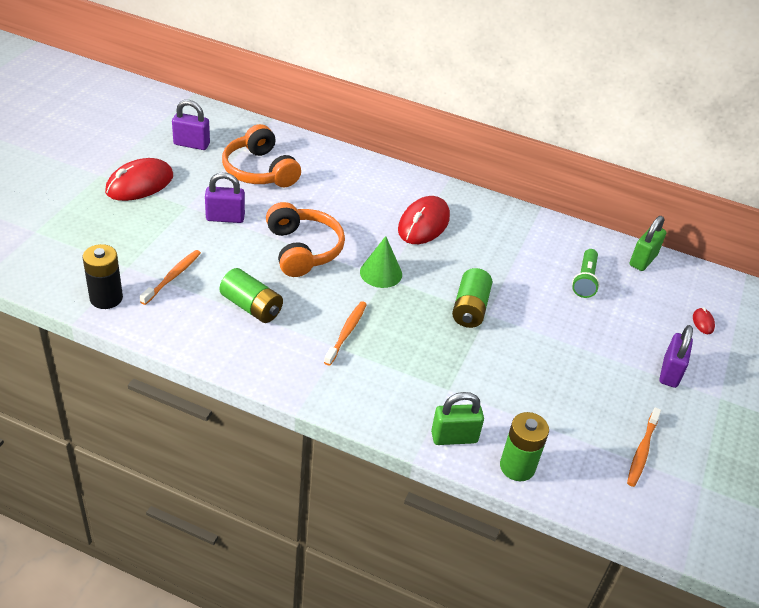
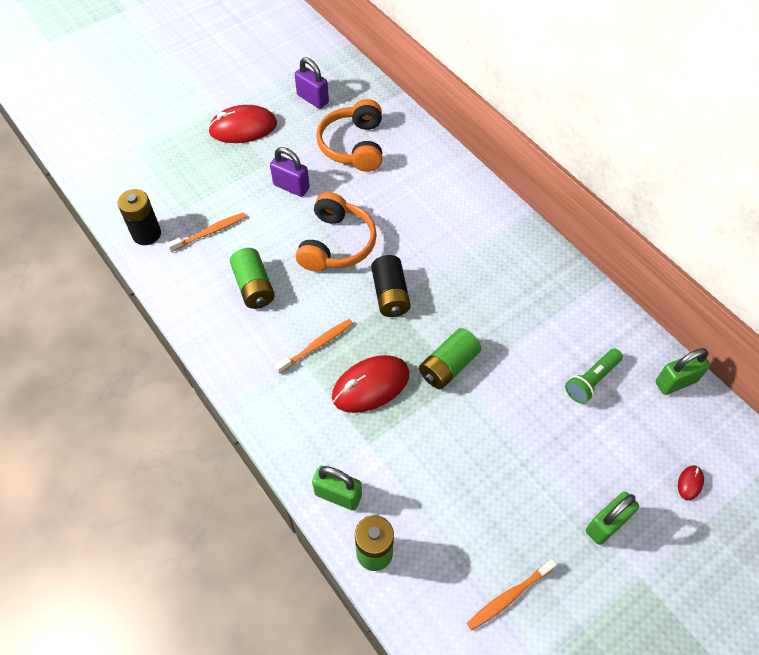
camera: 35 degrees right, 15 degrees up
(381, 273) = (390, 295): green cone -> black battery
(423, 224) = (468, 255): red mouse -> red mouse (370, 385)
(670, 372) = (606, 524): purple padlock -> green padlock

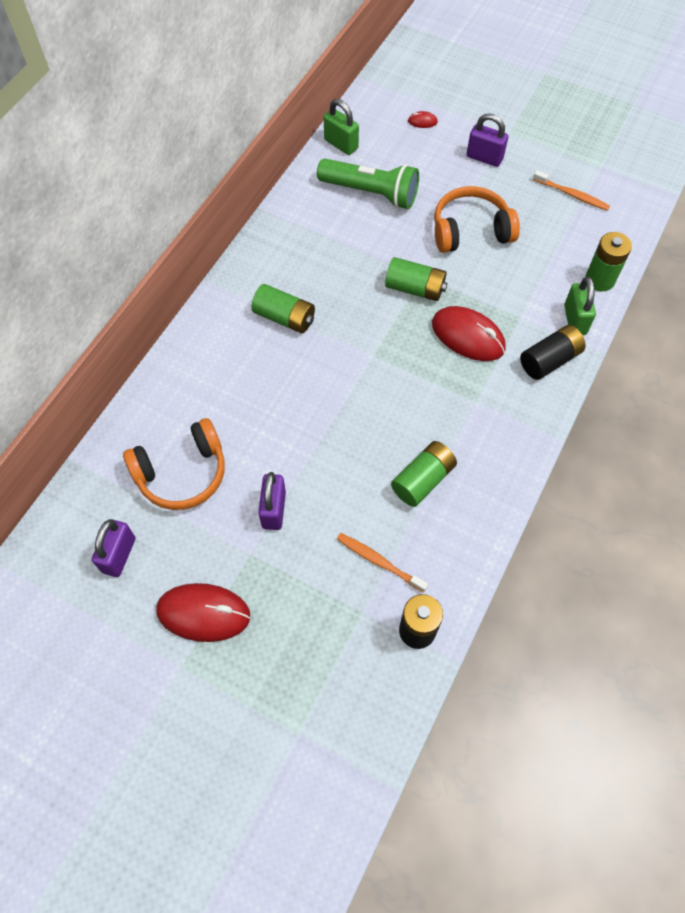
camera: 115 degrees left, 5 degrees up
(243, 128) = (203, 613): red mouse -> red mouse turned 45 degrees counterclockwise
(317, 345) = (454, 394): orange toothbrush -> none
(336, 244) = (330, 429): orange headphones -> orange headphones (470, 230)
(390, 295) = (366, 358): black battery -> black battery (549, 360)
(464, 253) = (284, 317): none -> green battery
(591, 381) = (371, 193): green flashlight -> green flashlight, size x1.66
(606, 524) = (484, 158): green padlock -> purple padlock

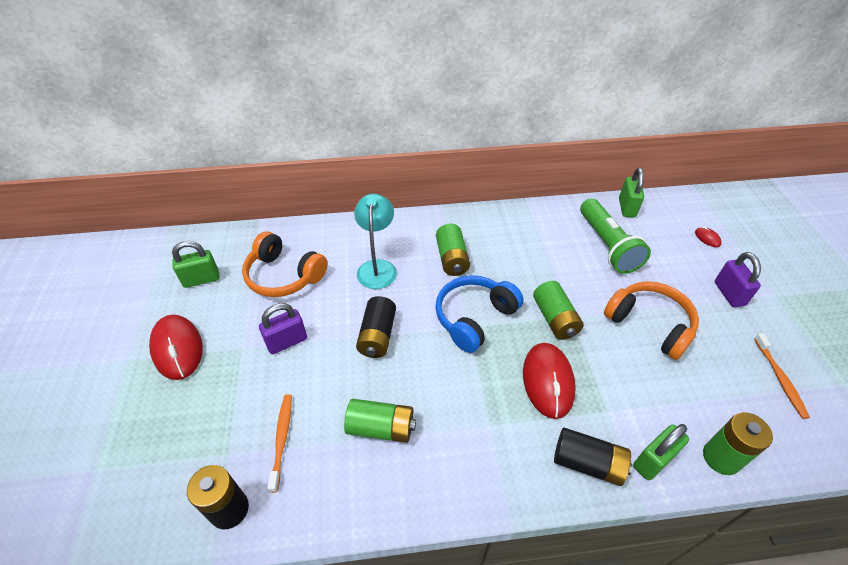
camera: 55 degrees right, 15 degrees down
(119, 555) = (201, 279): purple padlock -> green padlock
(242, 385) = (377, 267): none -> turquoise lamp
(327, 431) = (377, 336): none -> black battery
(367, 345) = (474, 318): none -> blue headphones

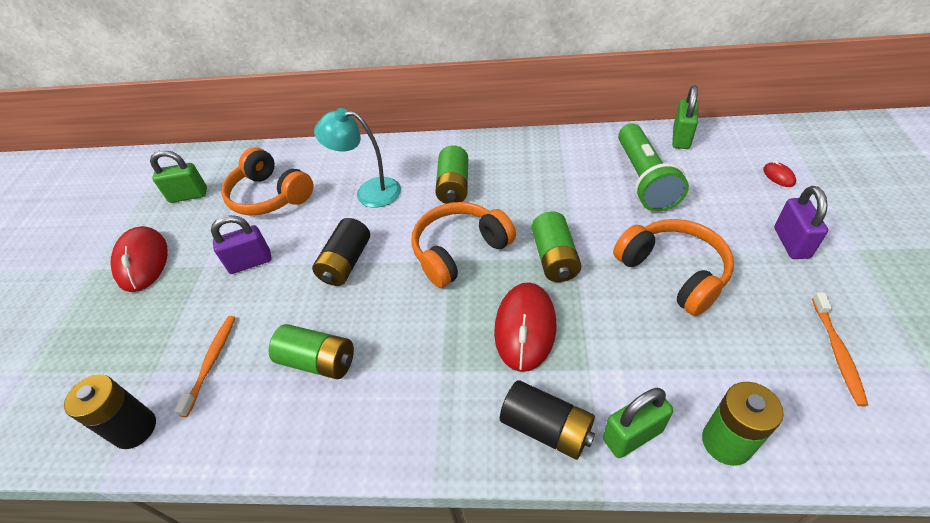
camera: 15 degrees right, 0 degrees up
(377, 267) = (369, 192): turquoise lamp -> turquoise lamp turned 90 degrees counterclockwise
(474, 318) = (459, 251): blue headphones -> orange headphones

